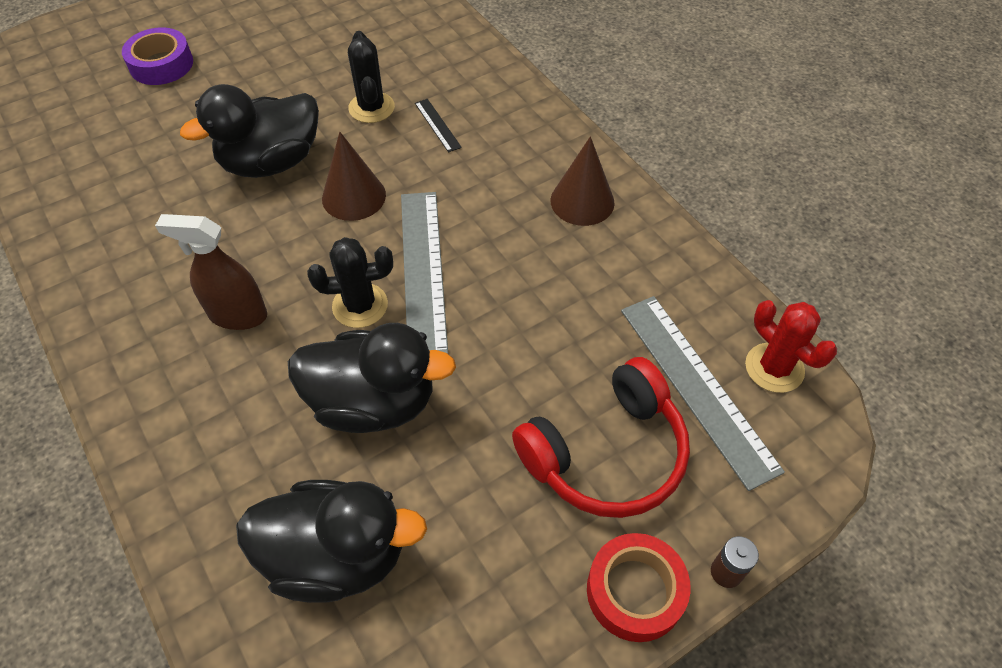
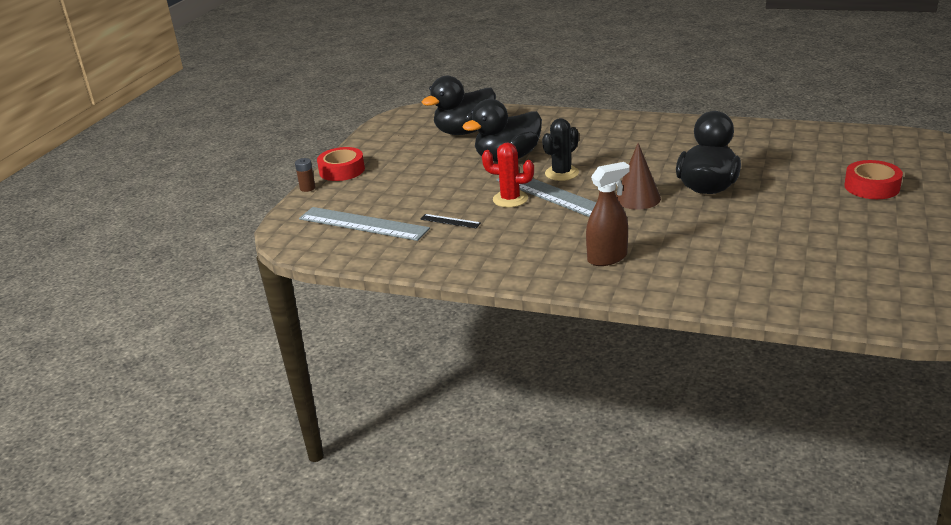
camera: 145 degrees right, 25 degrees down
(161, 64) = (872, 187): purple tape -> red tape
(237, 315) = (610, 148): brown spray bottle -> brown spray bottle (607, 258)
(371, 108) = (708, 233): black cactus -> none
(437, 125) = (653, 246): black ruler -> black ruler (450, 221)
(582, 201) = (507, 257): brown cone -> none
(606, 454) = (387, 190): red headphones -> none
(774, 368) = (327, 247): red cactus -> red cactus (510, 199)

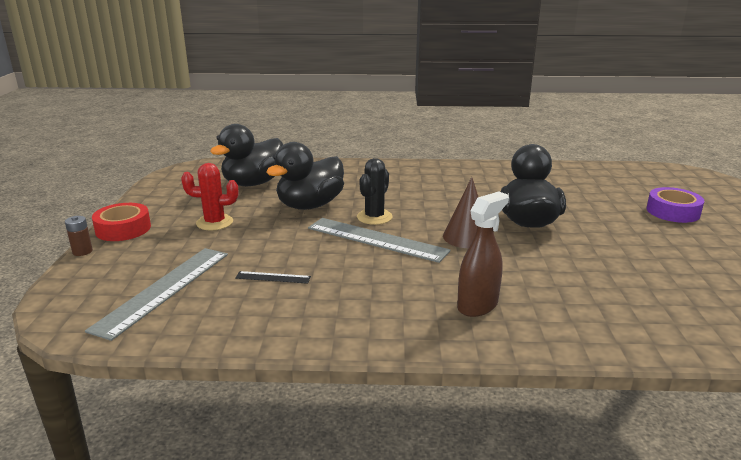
camera: 20 degrees left, 5 degrees down
(363, 224) = (163, 289): grey ruler -> grey ruler turned 75 degrees counterclockwise
(510, 199) = (332, 247): red cactus -> red cactus (214, 223)
(872, 187) = (673, 212): red tape -> purple tape

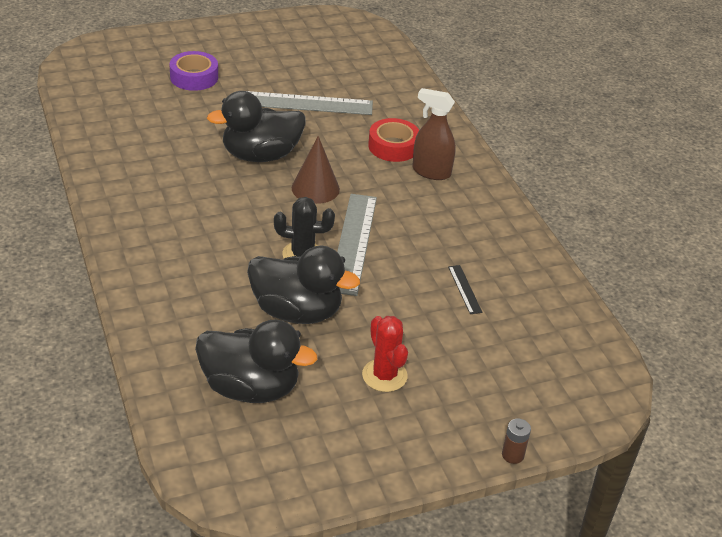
camera: 115 degrees left, 15 degrees up
(123, 229) = (445, 450): red tape -> red tape (393, 146)
(163, 289) = (530, 351): grey ruler -> grey ruler (306, 103)

